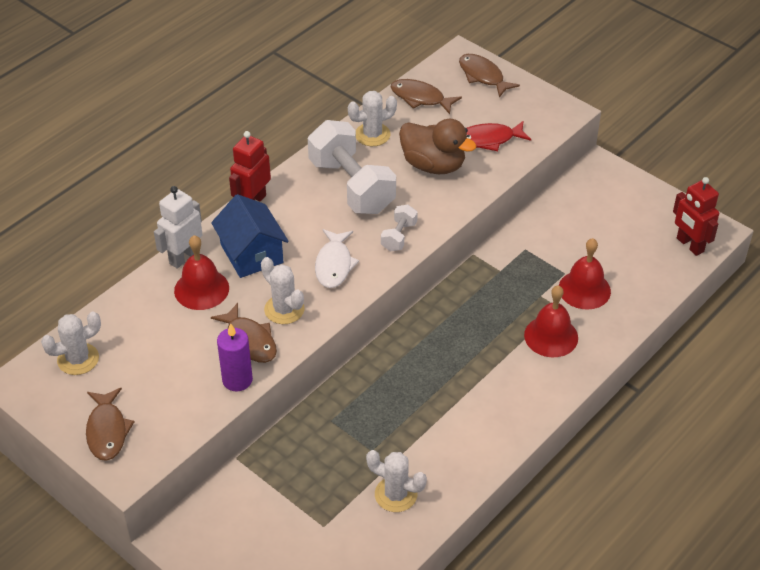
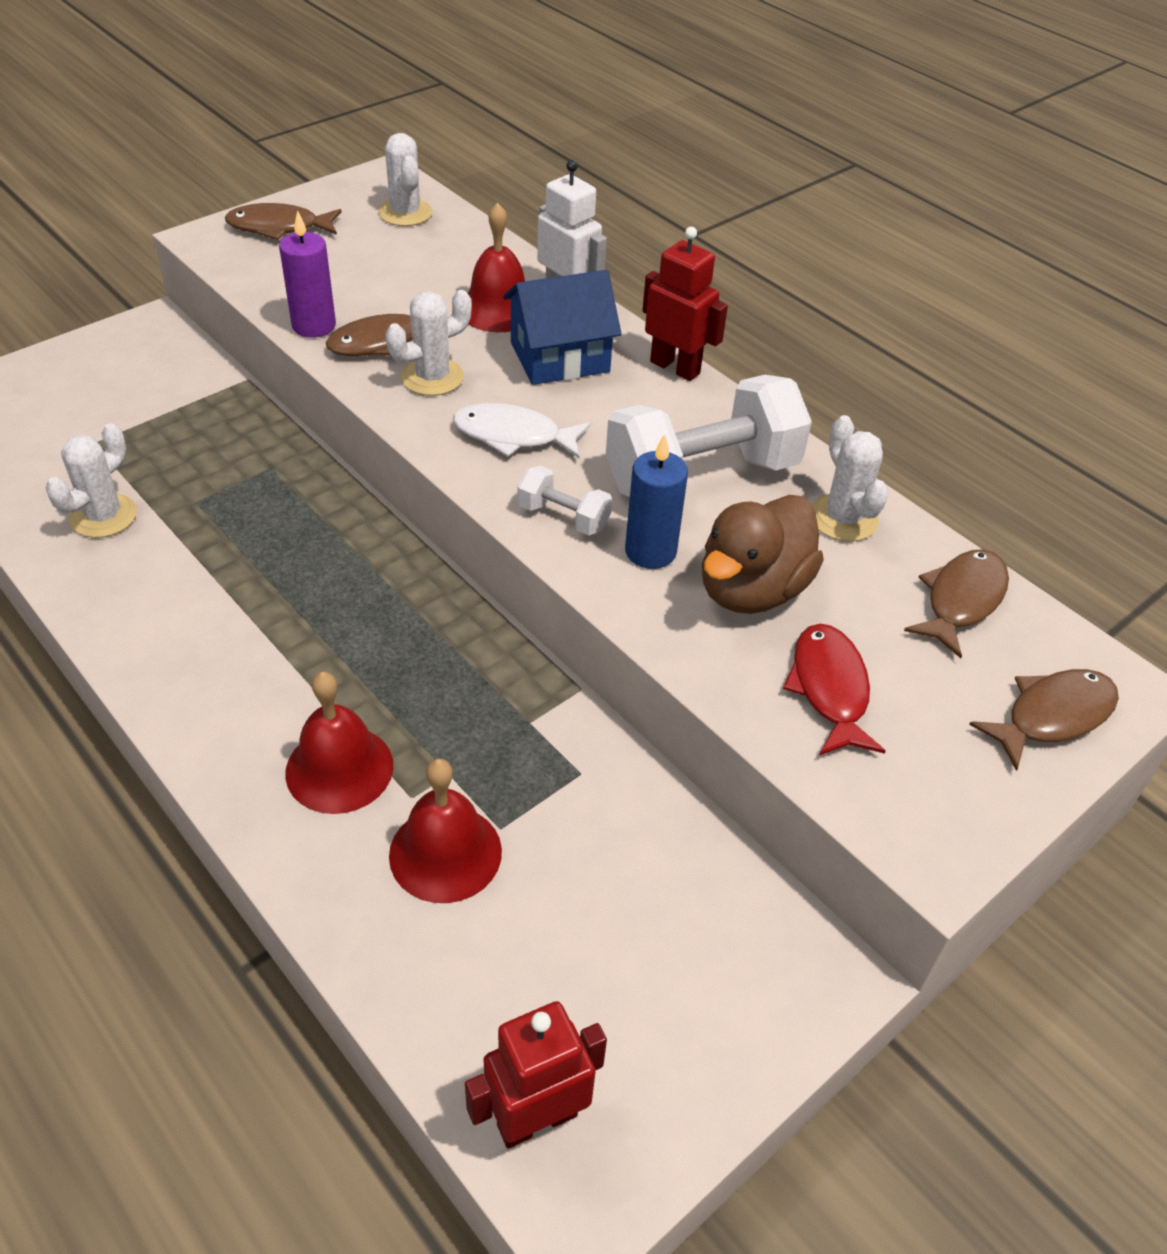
camera: 95 degrees right, 0 degrees up
(416, 202) = (650, 551): none -> blue candle

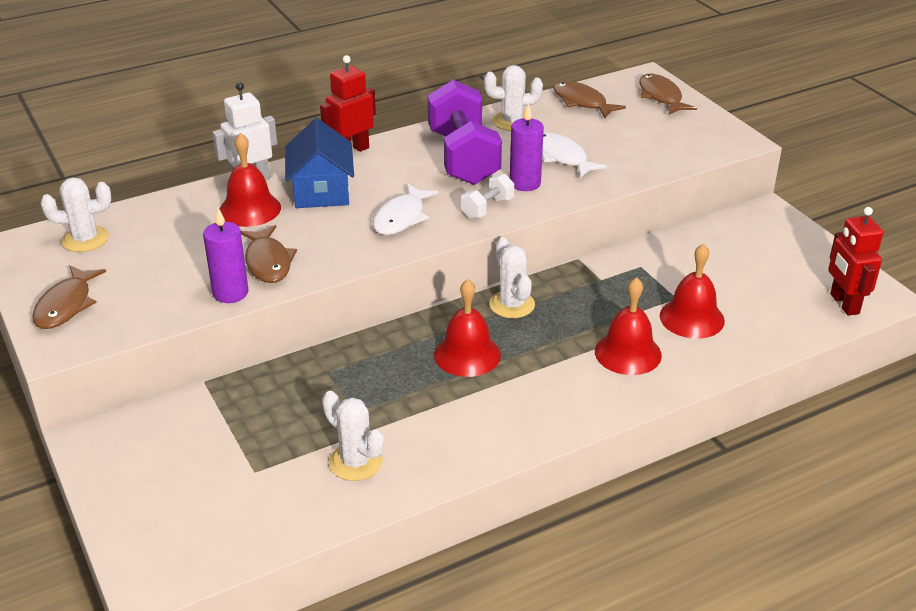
camera: 75 degrees left, 10 degrees down
(317, 587) = (467, 354): none -> red bell
(432, 377) = (322, 244): white cactus -> white cactus (512, 304)
(650, 551) = (525, 183): blue candle -> purple candle
(702, 476) = (463, 158): white dumbbell -> purple dumbbell
(752, 590) = (563, 157): brown duck -> white fish
(829, 689) = (637, 148): red fish -> none

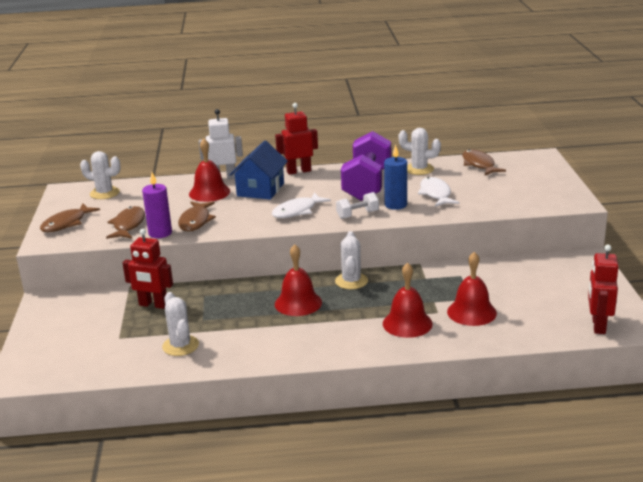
camera: 25 degrees right, 10 degrees down
(265, 405) = (153, 305): none -> red robot
(525, 183) = (395, 205): purple candle -> blue candle
(661, 97) = (541, 169): brown fish -> brown fish (128, 225)

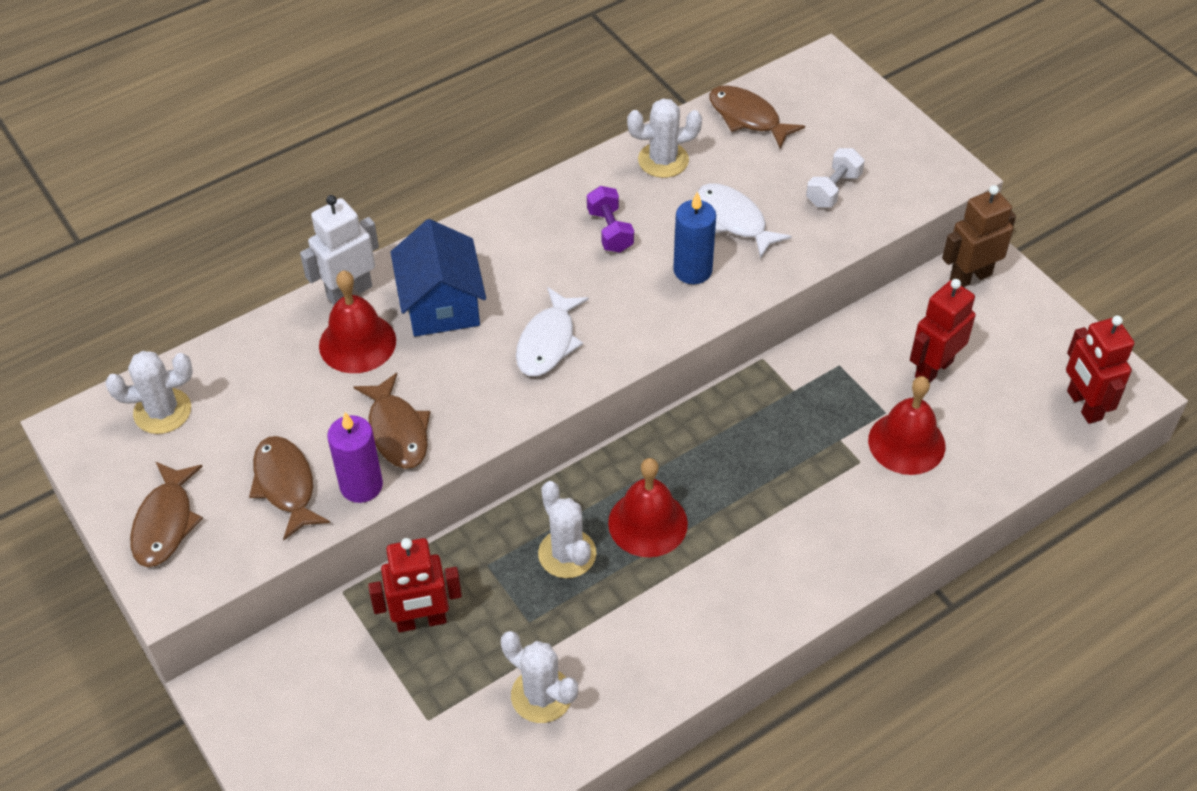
camera: 30 degrees left, 25 degrees up
(298, 171) = (467, 229): red robot -> red robot (933, 369)
(351, 281) = (691, 440): white cactus -> white cactus (567, 554)
(357, 215) = (652, 317): white dumbbell -> white dumbbell (833, 189)
(367, 185) = (610, 231): purple dumbbell -> purple dumbbell, size x0.46
(407, 323) = (836, 504): red bell -> none
(571, 262) = (970, 277): none -> brown robot

